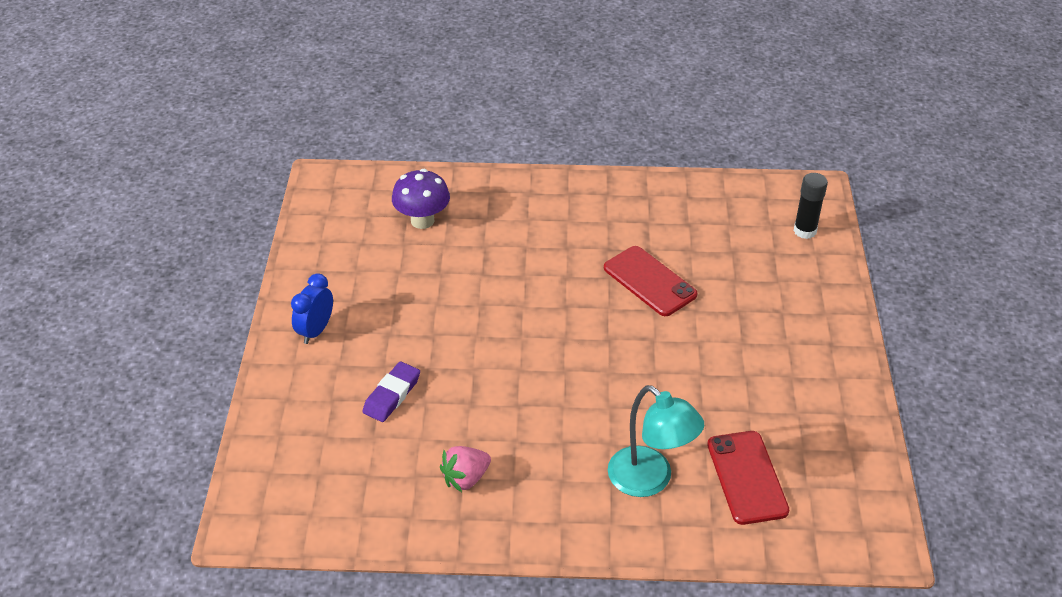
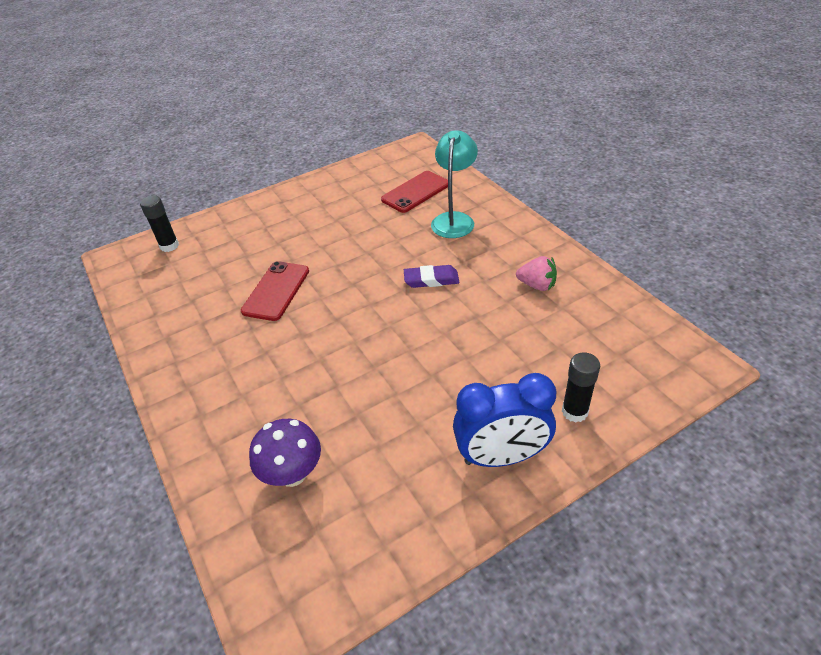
camera: 120 degrees left, 0 degrees up
(302, 398) = (574, 411): none -> black glue stick
(316, 331) = (501, 457): blue clock -> blue clock, size x1.64
(392, 395) = (513, 361): purple eraser -> purple eraser (431, 279)

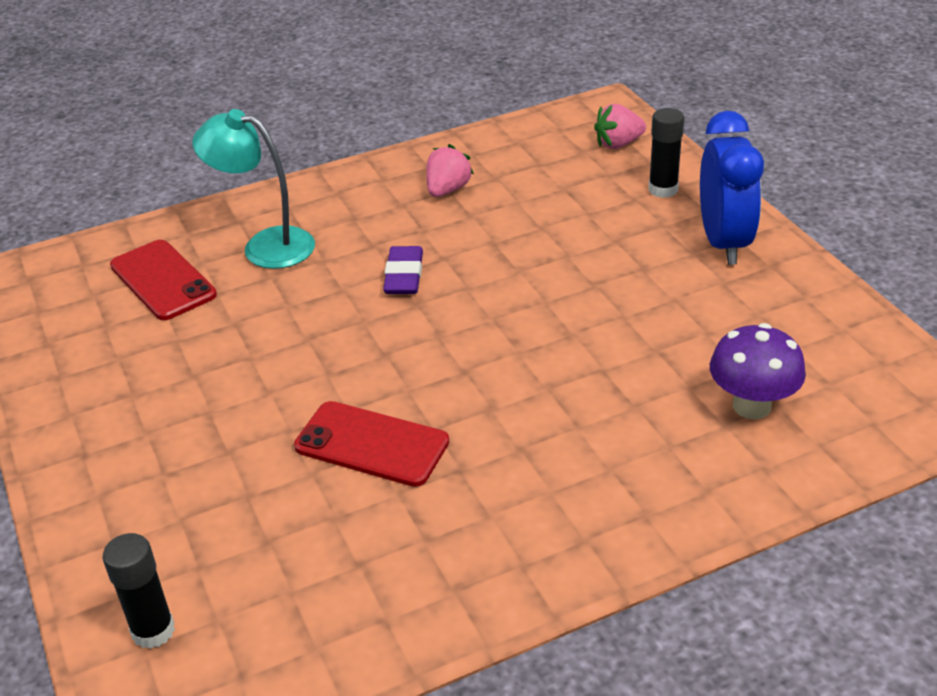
camera: 85 degrees left, 5 degrees down
(640, 377) = (618, 144): none -> pink strawberry

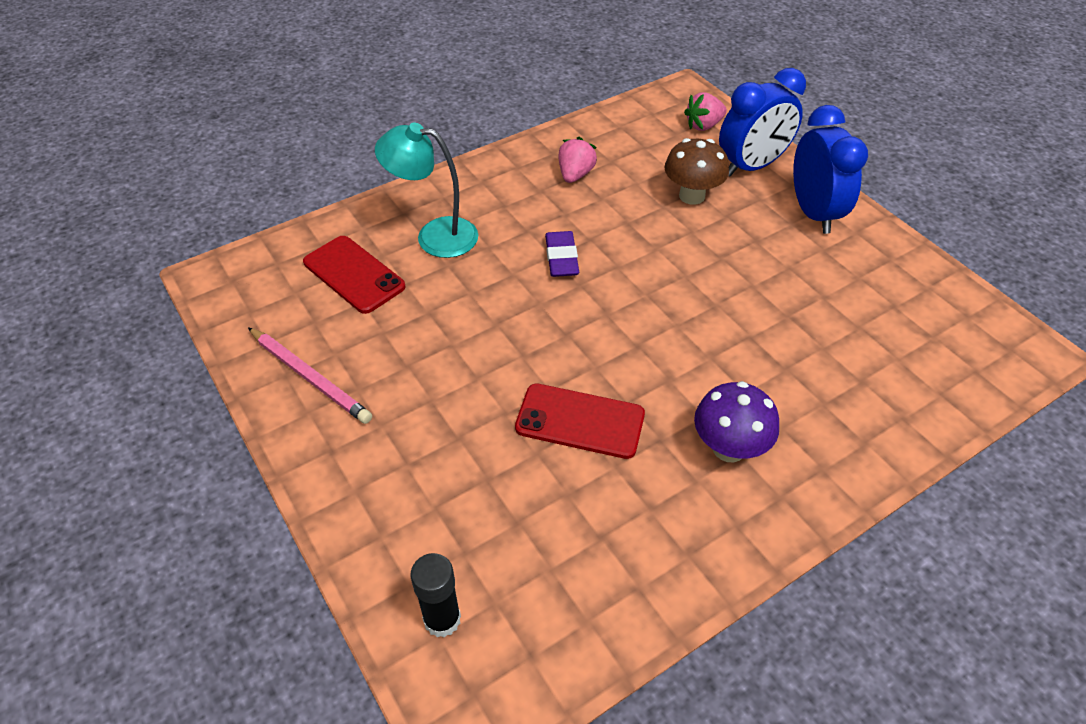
camera: 10 degrees left, 10 degrees up
(83, 380) = (310, 377): none -> pink pencil
(579, 218) = (692, 196): none -> brown mushroom
(663, 189) = (751, 166): black glue stick -> blue clock
(751, 406) = (878, 362): purple mushroom -> purple mushroom (729, 448)

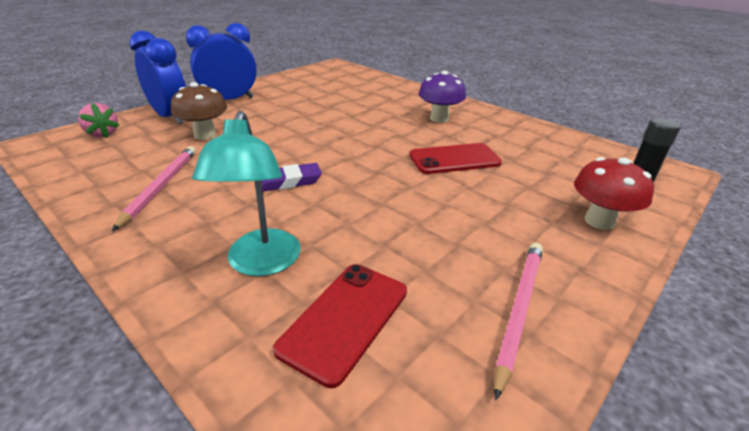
camera: 105 degrees left, 15 degrees down
(390, 515) = (599, 221): none -> red mushroom
(575, 175) = (160, 186): pink strawberry -> pink pencil
(580, 421) = (454, 159): red phone -> red phone turned 75 degrees clockwise

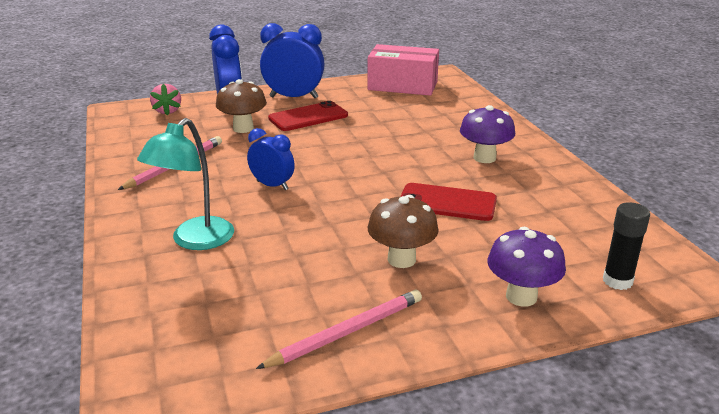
camera: 30 degrees right, 5 degrees down
(288, 181) = (272, 185): purple eraser -> blue clock
(316, 77) = (402, 86): none -> pink box
(345, 319) = (215, 293): red phone -> red phone (308, 117)
(478, 218) = (401, 259): none -> brown mushroom
(599, 221) = (521, 296): red mushroom -> purple mushroom

